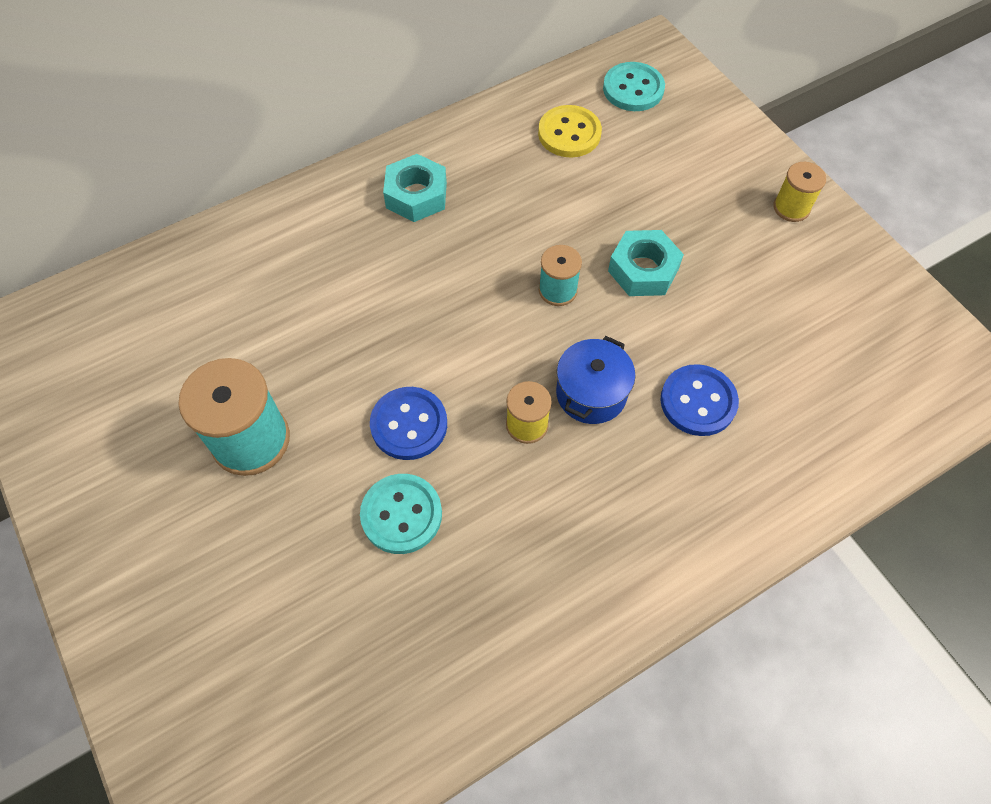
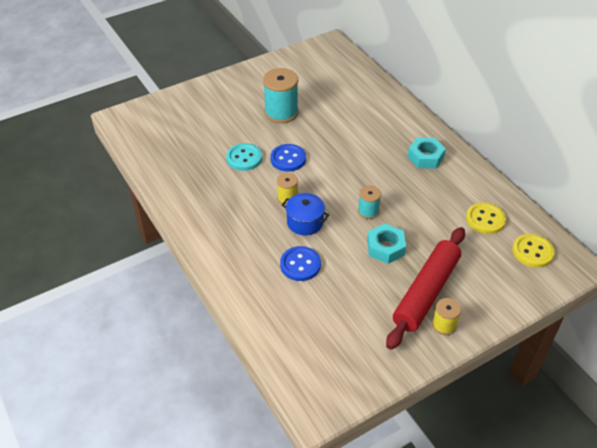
camera: 90 degrees right, 15 degrees down
(633, 89) = (532, 252): turquoise button -> yellow button
(731, 223) = (426, 292): none -> red rolling pin

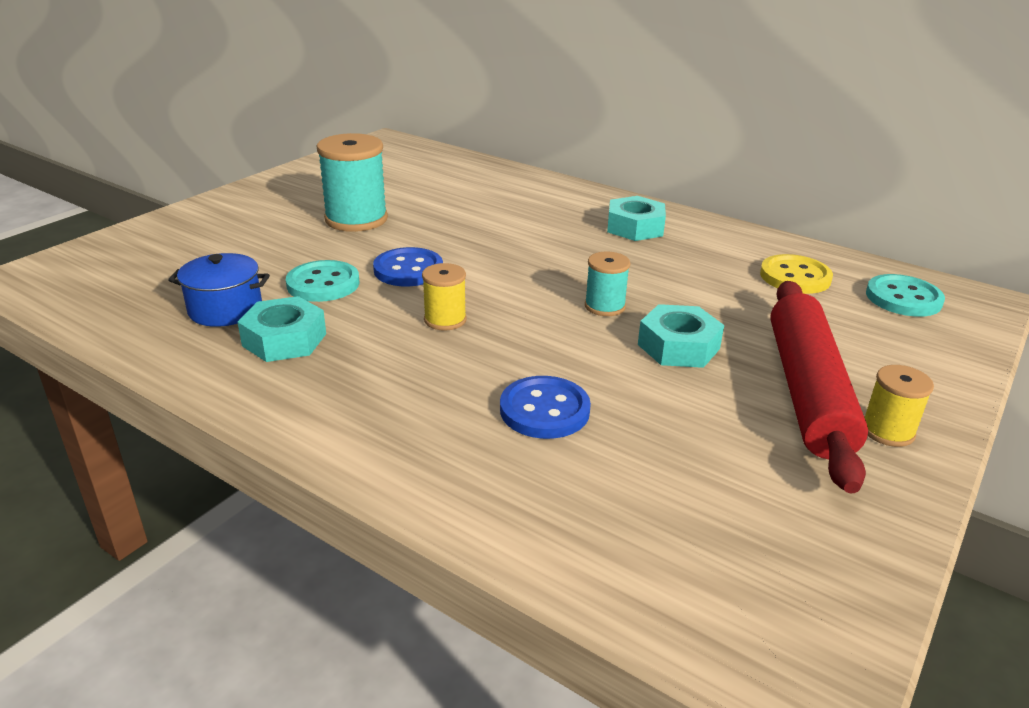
camera: 25 degrees left, 15 degrees down
(212, 190) = (284, 340): none -> turquoise nut
(305, 222) = (504, 345): blue pot -> blue pot (225, 309)
(532, 252) = (903, 298): yellow button -> turquoise button

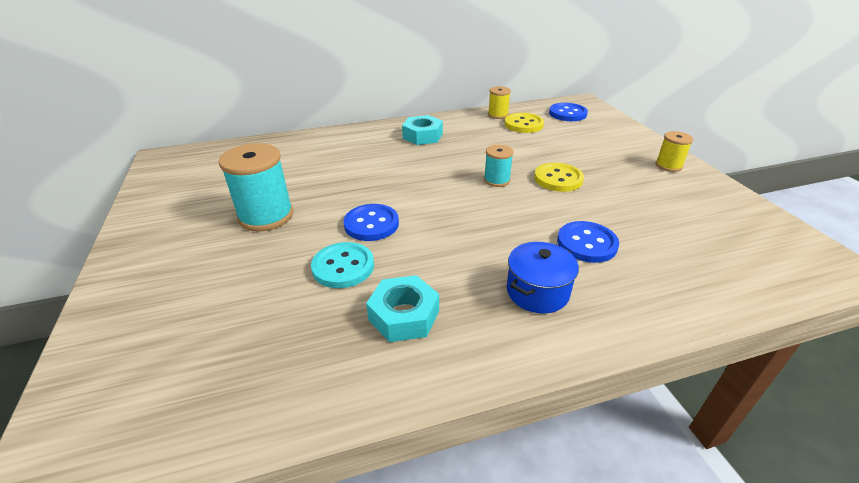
camera: 50 degrees left, 5 degrees up
(225, 309) = (320, 331): blue pot -> blue pot (537, 292)
(445, 320) = (453, 236): yellow spool -> yellow spool (498, 115)
(678, 346) = (558, 179): turquoise nut -> yellow button
(807, 391) = (624, 167): red rolling pin -> none
(903, 298) = (567, 114): turquoise button -> blue button

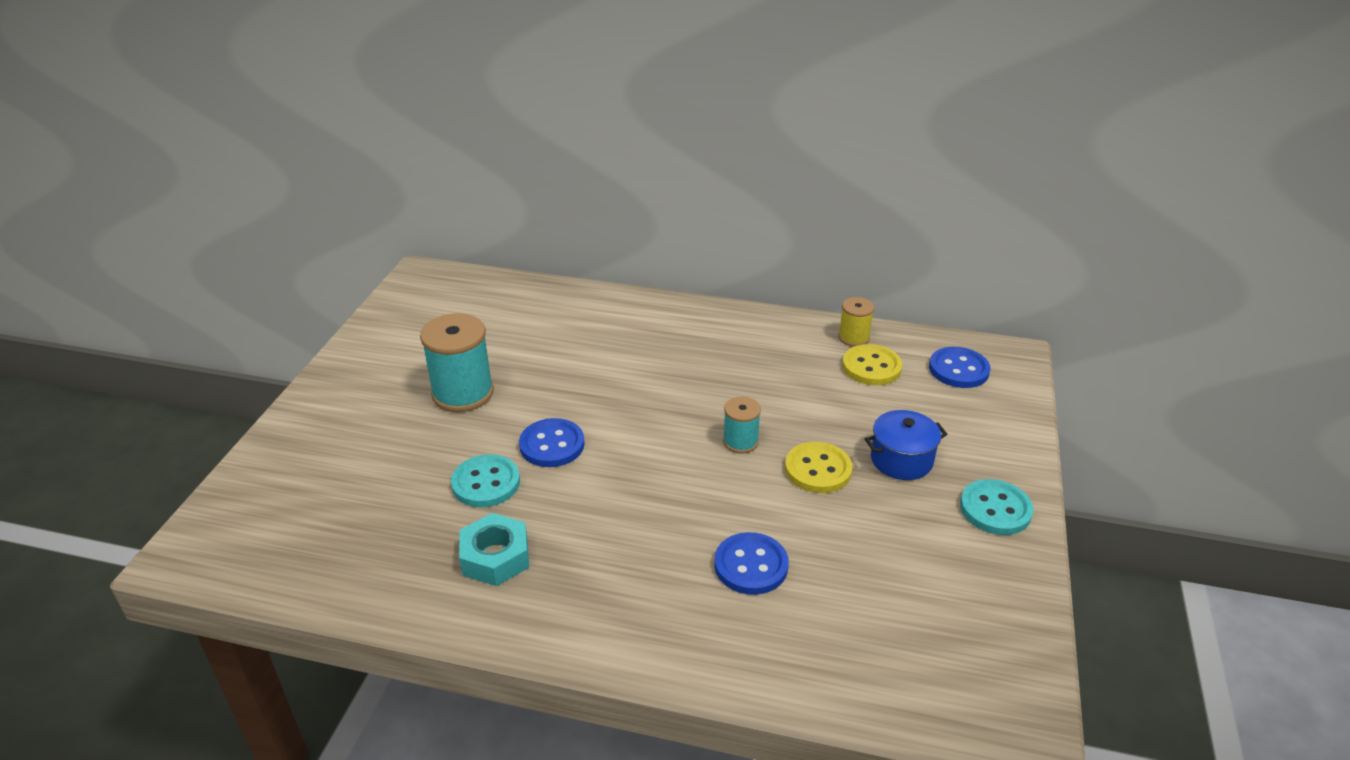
camera: 30 degrees right, 0 degrees up
(422, 136) = (719, 340): turquoise nut -> none
(537, 292) = (638, 592): blue pot -> blue pot (901, 460)
(668, 166) = (995, 509): yellow spool -> turquoise button

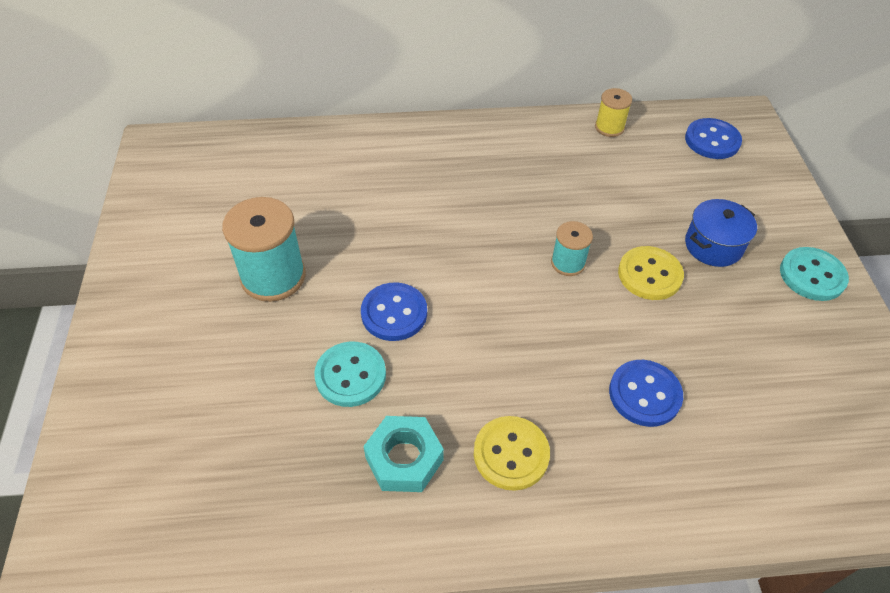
camera: 20 degrees left, 15 degrees up
(871, 367) = (640, 155): yellow button -> yellow button (511, 454)

